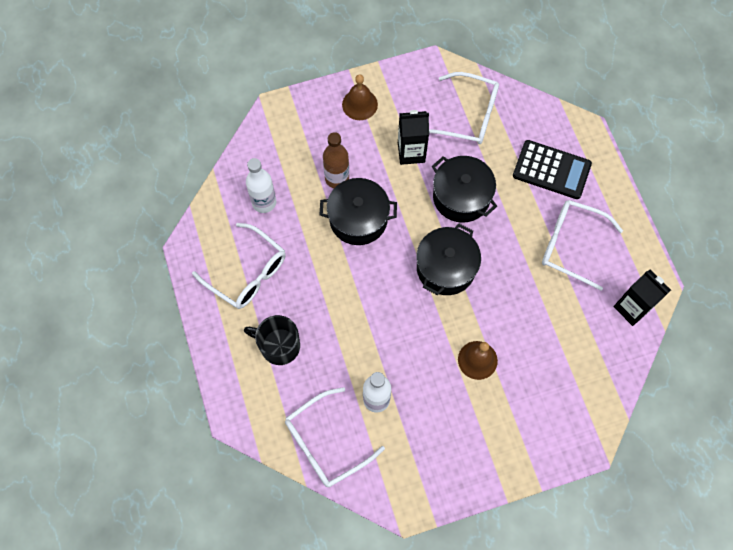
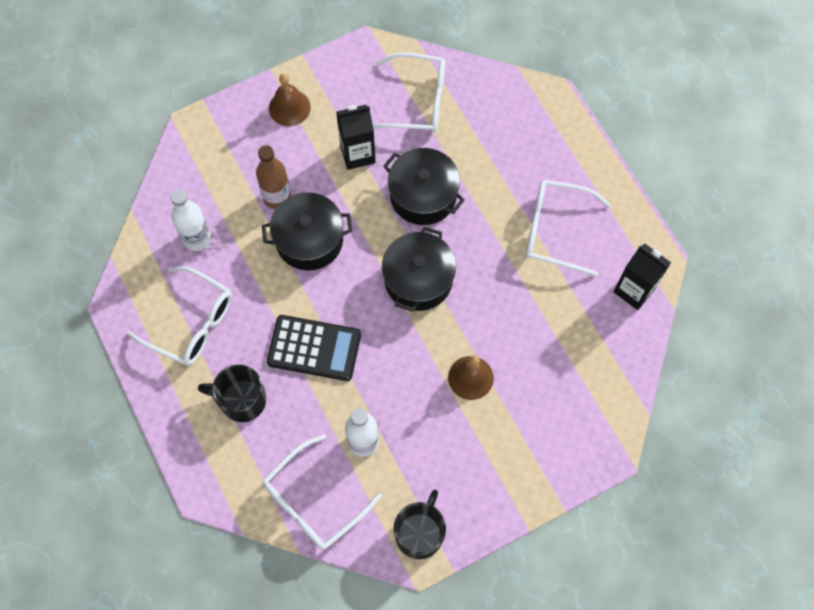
camera: 10 degrees left, 0 degrees up
(412, 487) = (420, 533): none -> black mug
(551, 170) = (520, 149): black calculator -> black calculator (314, 348)

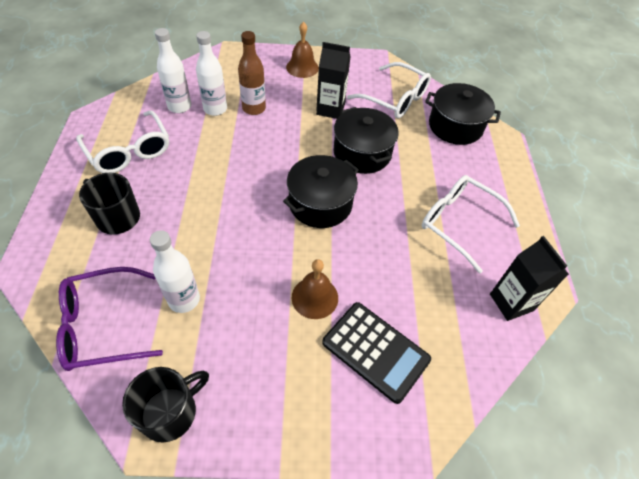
camera: 25 degrees right, 15 degrees down
(237, 221) = (215, 109): none -> white bottle
(309, 240) = (256, 141): black pot -> black pot (455, 126)
(313, 501) = (102, 325): white glasses -> purple glasses
(314, 348) = (202, 210): black calculator -> black calculator (375, 351)

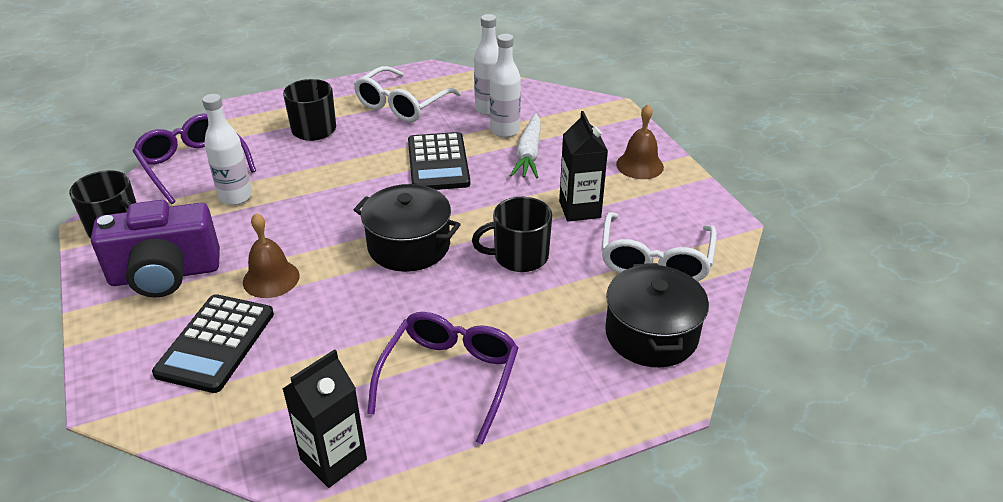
camera: 70 degrees right, 15 degrees down
(229, 157) = (438, 163): none -> black calculator
(254, 108) = (528, 154): brown bottle -> white carrot
(268, 376) = (165, 274): none -> purple camera
(362, 153) = (519, 256): black pot -> black mug
(459, 223) = (450, 377): white glasses -> purple glasses

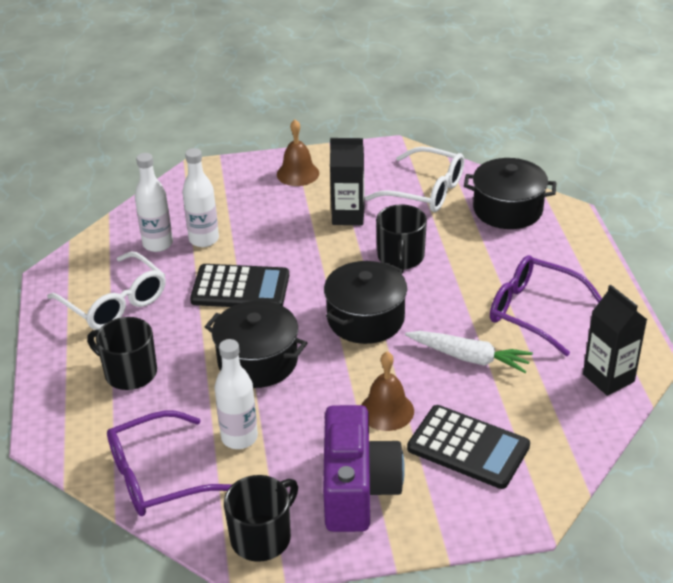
camera: 75 degrees left, 0 degrees up
(336, 190) = (258, 361): none -> black pot
(528, 154) = (252, 231): white carrot -> white carrot (469, 357)

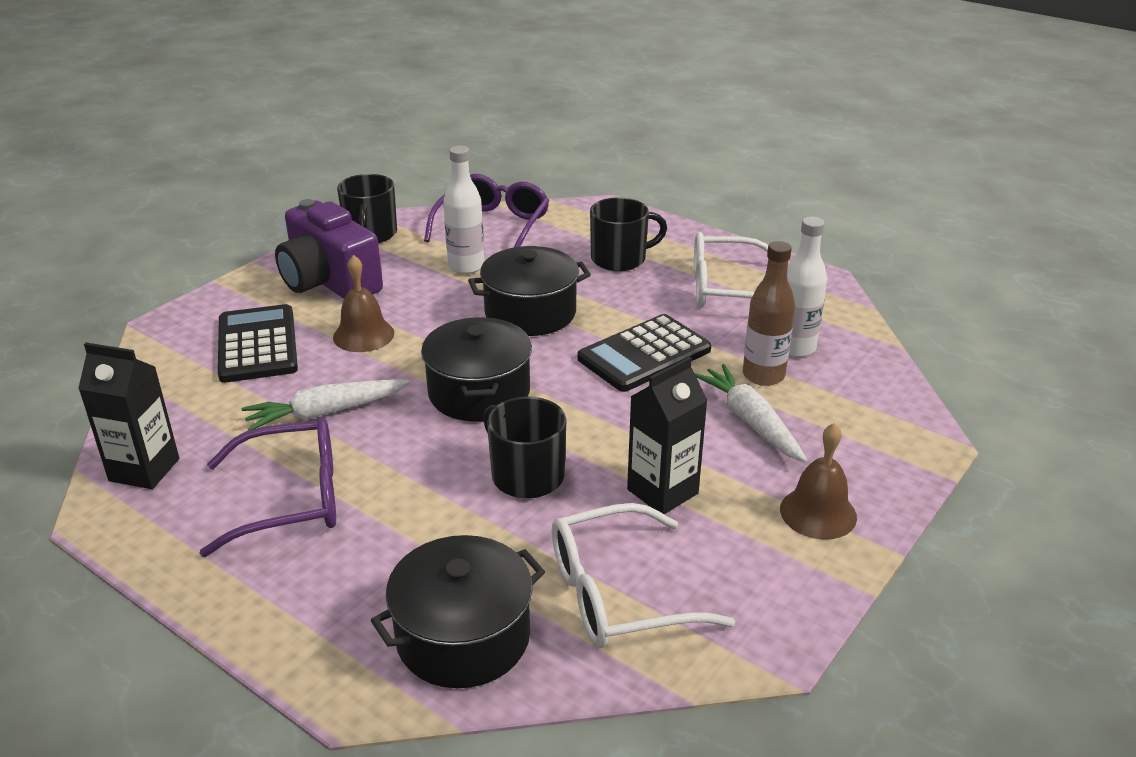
camera: 135 degrees right, 5 degrees down
(204, 239) = (763, 375): white bottle -> brown bottle
(254, 222) = (750, 421): none -> white carrot
(468, 447) = (258, 345): black calculator -> black calculator turned 90 degrees clockwise

